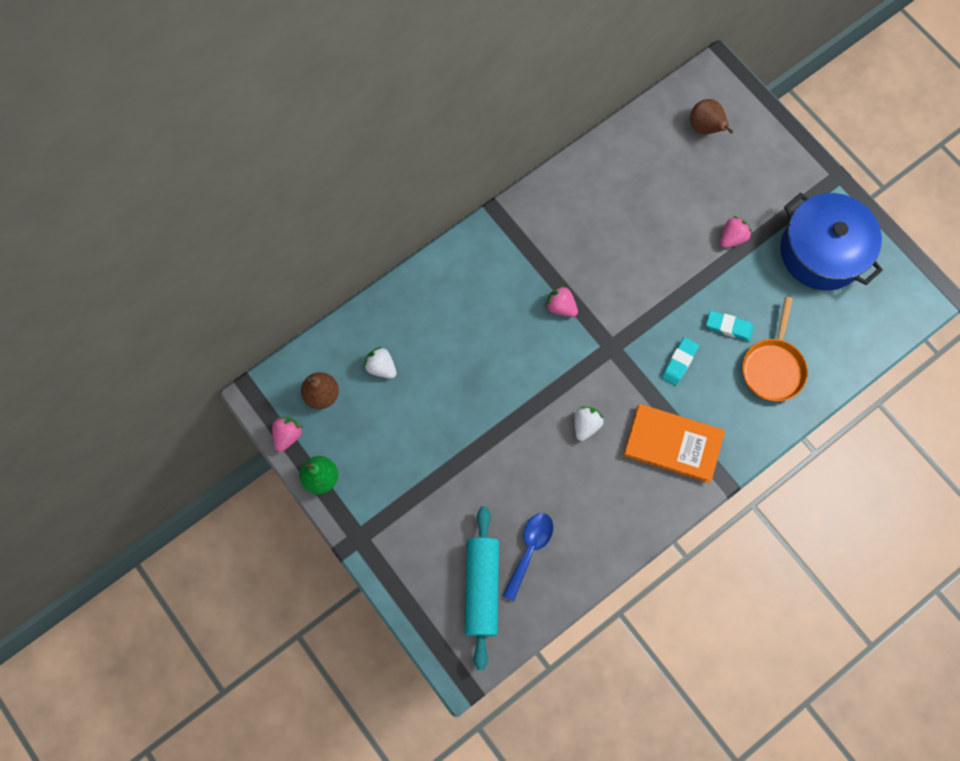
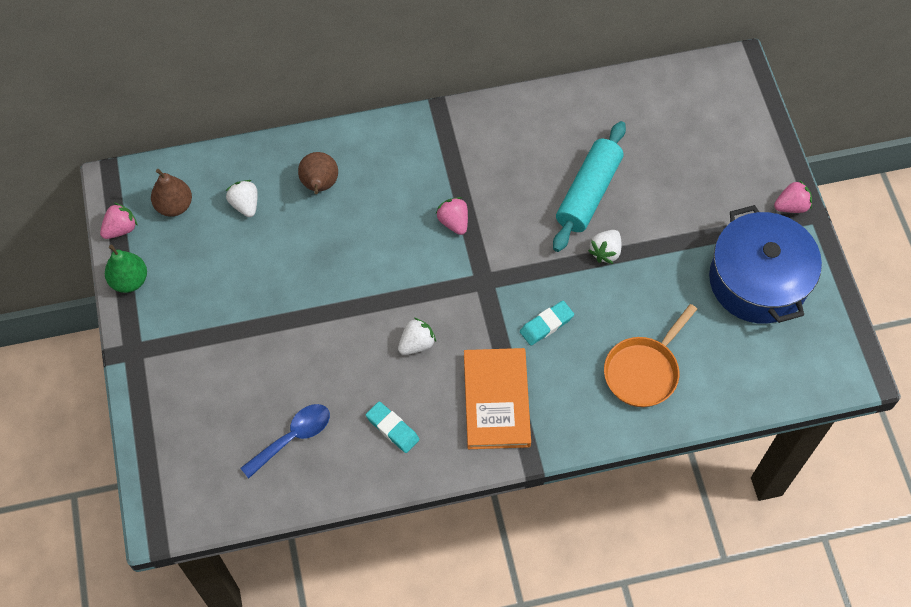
camera: 25 degrees right, 10 degrees down
(482, 588) = (225, 452): turquoise rolling pin -> turquoise rolling pin (588, 193)
(673, 444) = (496, 400): orange book -> orange book turned 45 degrees clockwise
(693, 279) = (605, 252): none -> white strawberry
(705, 128) = (696, 114): brown pear -> brown pear (319, 185)
(729, 327) = (618, 312): turquoise eraser -> turquoise eraser (392, 428)
(732, 238) = (668, 229): pink strawberry -> pink strawberry (791, 206)

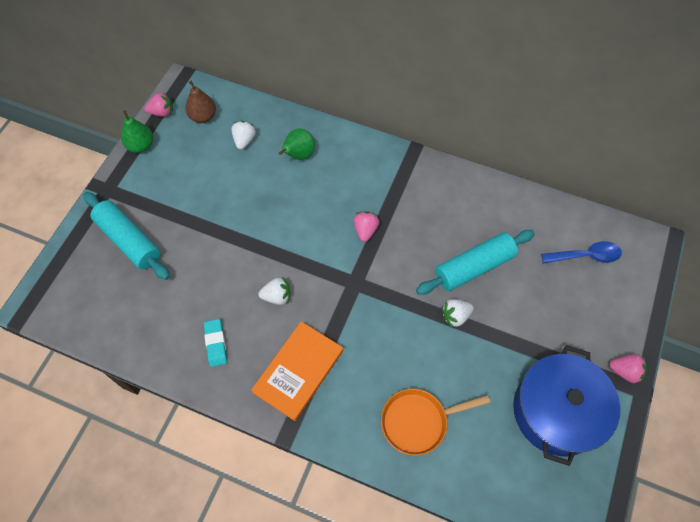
camera: 35 degrees right, 0 degrees up
(209, 388) = (129, 240): none -> turquoise rolling pin
(293, 437) = (151, 306): blue spoon -> blue spoon (586, 256)
(319, 185) = (299, 155): brown pear -> green pear
(546, 325) = (374, 341): turquoise eraser -> none

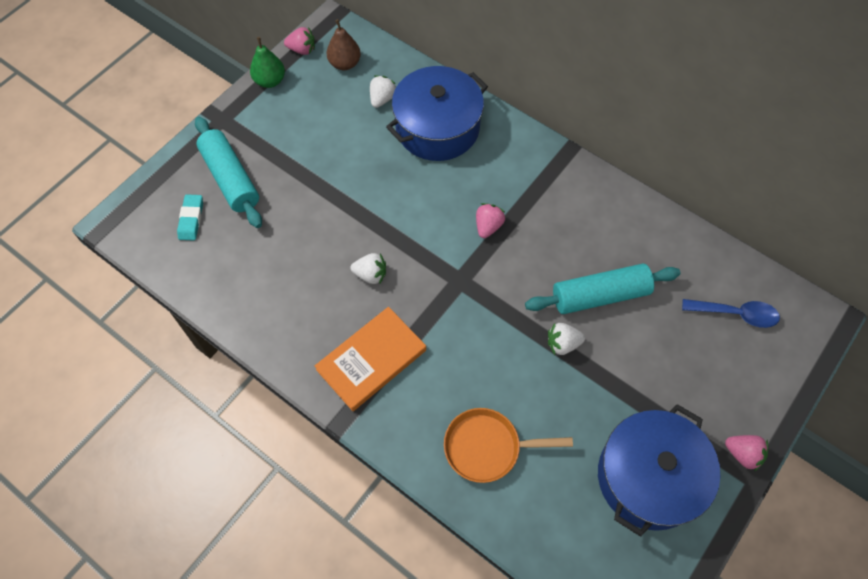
camera: 15 degrees right, 0 degrees up
(216, 343) = (291, 308): turquoise eraser -> turquoise eraser (191, 219)
(299, 155) = (437, 128): green pear -> blue pot

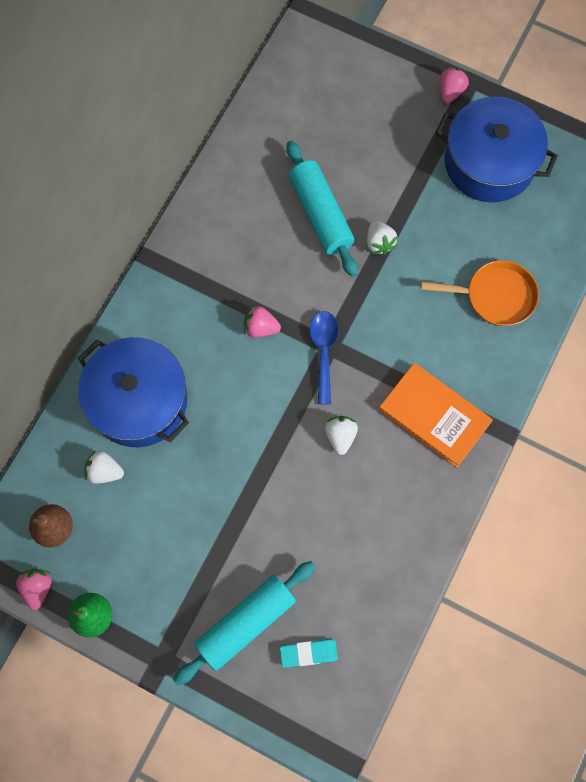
camera: 100 degrees left, 10 degrees up
(487, 447) = (495, 296): orange pan -> orange pan turned 75 degrees counterclockwise
(736, 314) = (317, 97): blue spoon -> blue spoon (323, 352)

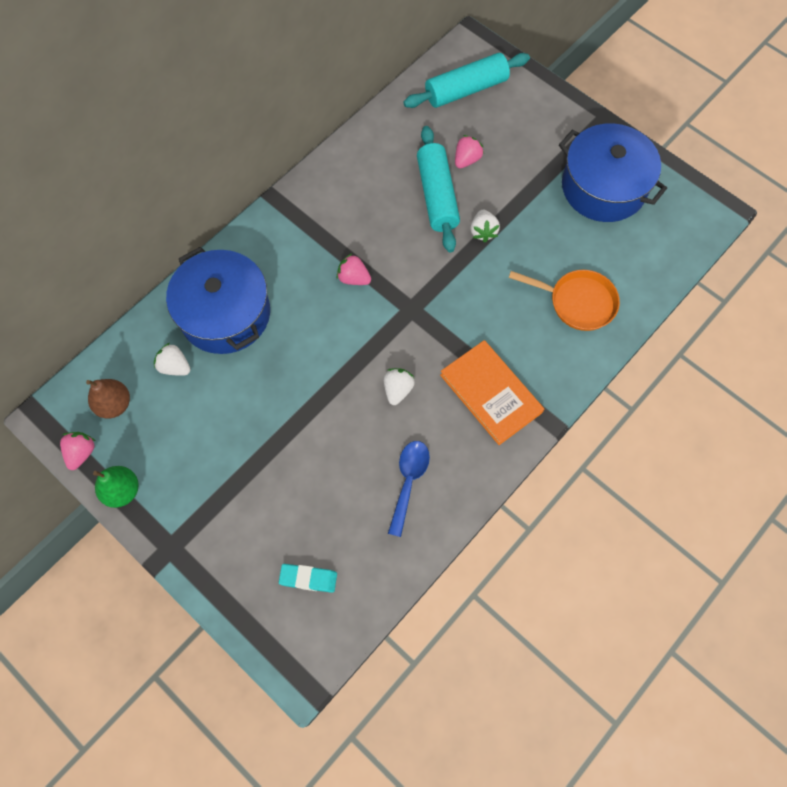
camera: 15 degrees right, 5 degrees down
(246, 623) = (258, 535): turquoise rolling pin -> turquoise rolling pin (466, 90)
(323, 352) = (404, 312): blue spoon -> blue spoon (408, 481)
(450, 91) = (584, 120): pink strawberry -> pink strawberry (466, 160)

